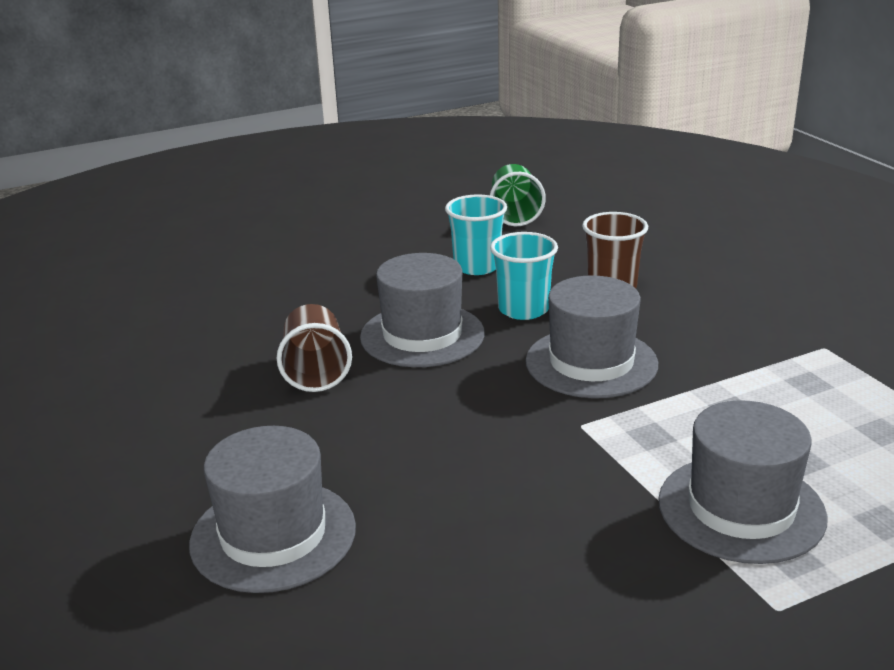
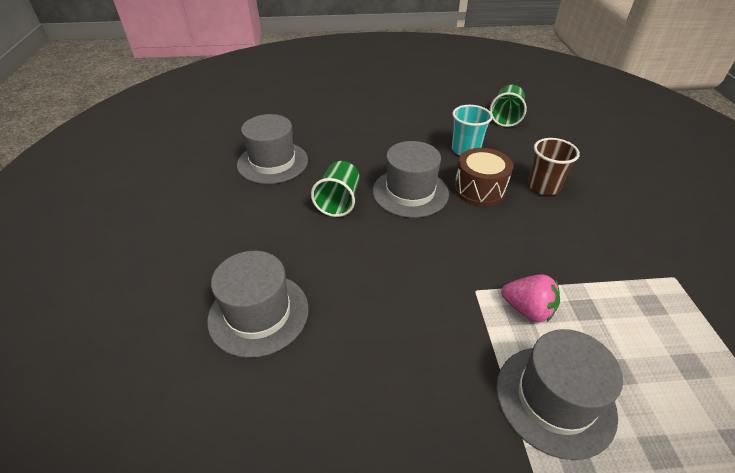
camera: 20 degrees right, 15 degrees up
(316, 371) = (339, 201): brown cup -> green cup
(523, 309) = (479, 189): turquoise cup -> brown drum
(591, 362) = (504, 242): grey hat -> grey hat (272, 162)
(660, 427) = (527, 309): none -> pink strawberry

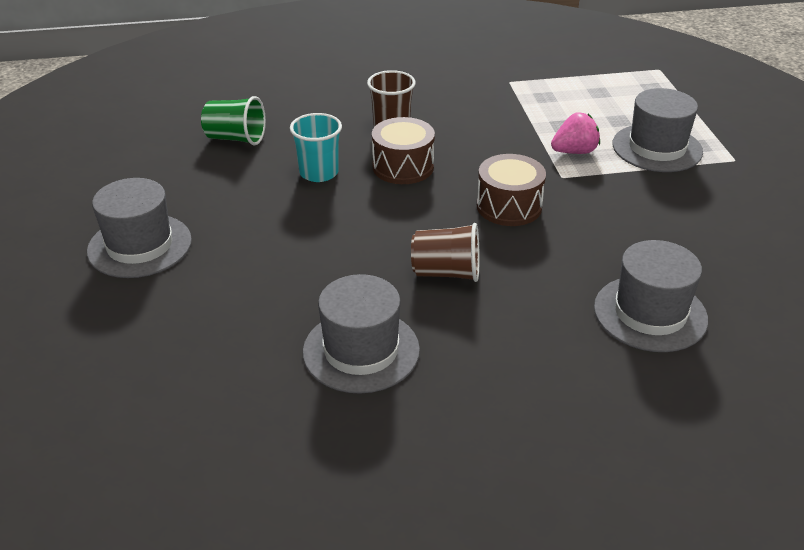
camera: 95 degrees left, 5 degrees down
(339, 201) = (446, 272): green cup -> brown cup
(410, 192) = (417, 216): grey hat -> grey hat (139, 245)
(423, 245) = (509, 206): none -> brown drum
(527, 309) = (574, 151): pink strawberry -> pink strawberry turned 45 degrees clockwise

